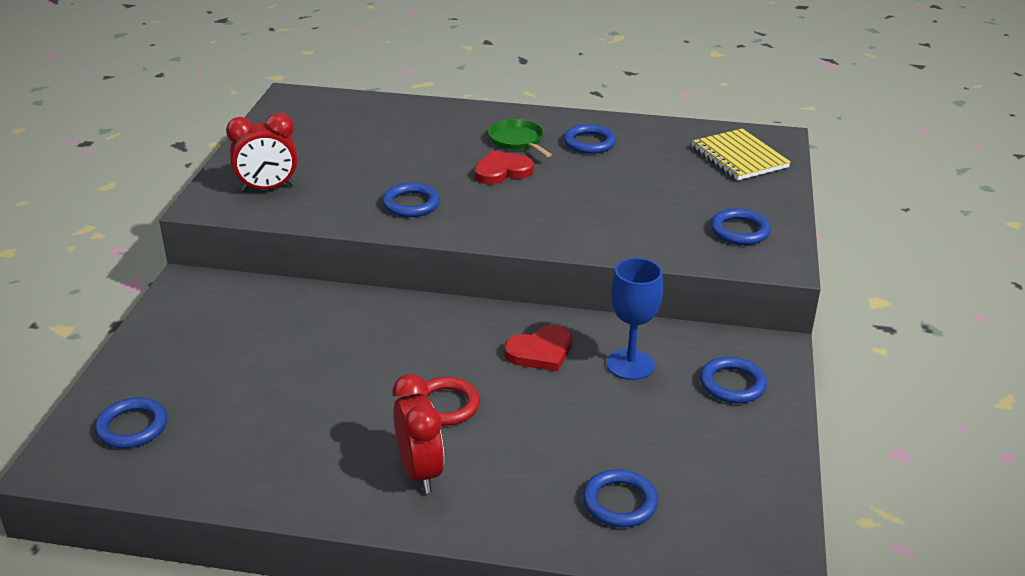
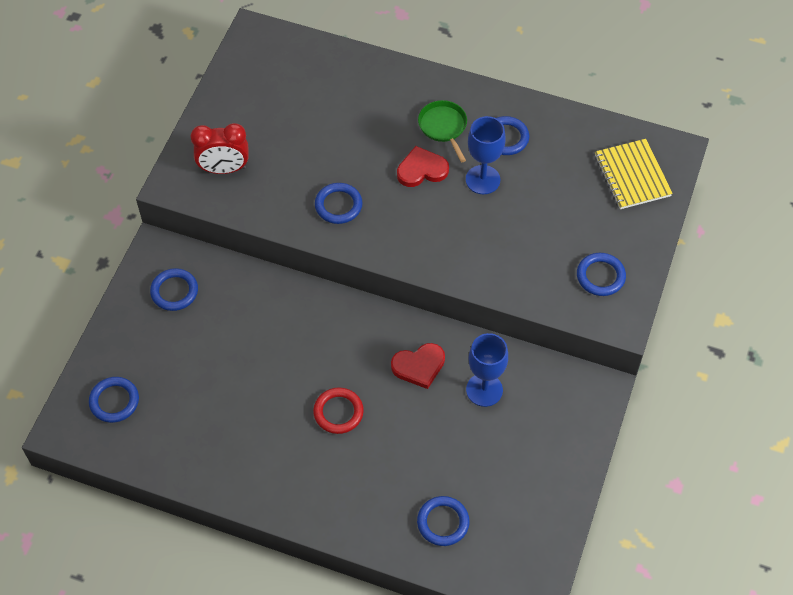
camera: 10 degrees right, 25 degrees up
(420, 472) = (310, 474): red clock -> none
(574, 172) = (482, 180): none -> blue goblet
(732, 384) = (556, 421): blue ring -> blue ring (174, 291)

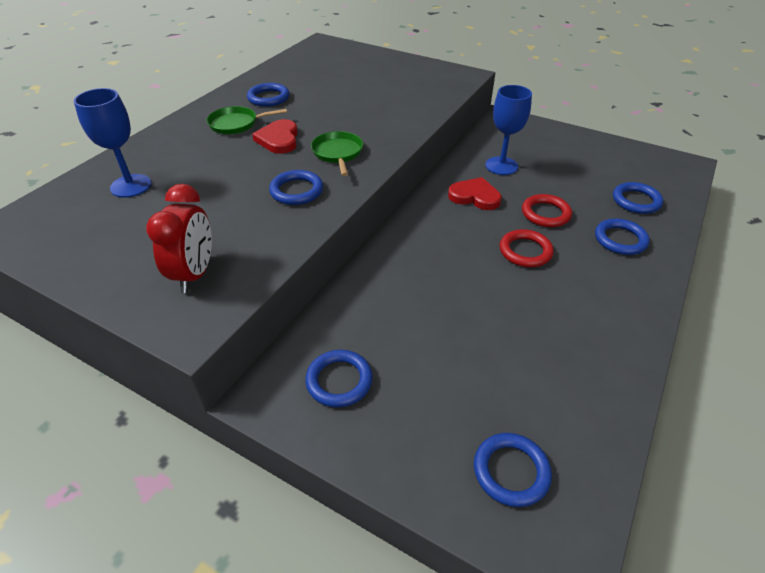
camera: 80 degrees left, 15 degrees down
(402, 432) = (545, 213): none -> red ring
(407, 223) = (338, 153): none -> green pan
(419, 366) = (475, 196): red heart -> red heart turned 60 degrees counterclockwise
(482, 180) = (307, 112): blue goblet -> blue goblet (131, 186)
(600, 276) = (423, 77): blue ring -> blue ring (620, 240)
(632, 176) = (335, 57): yellow notebook -> none

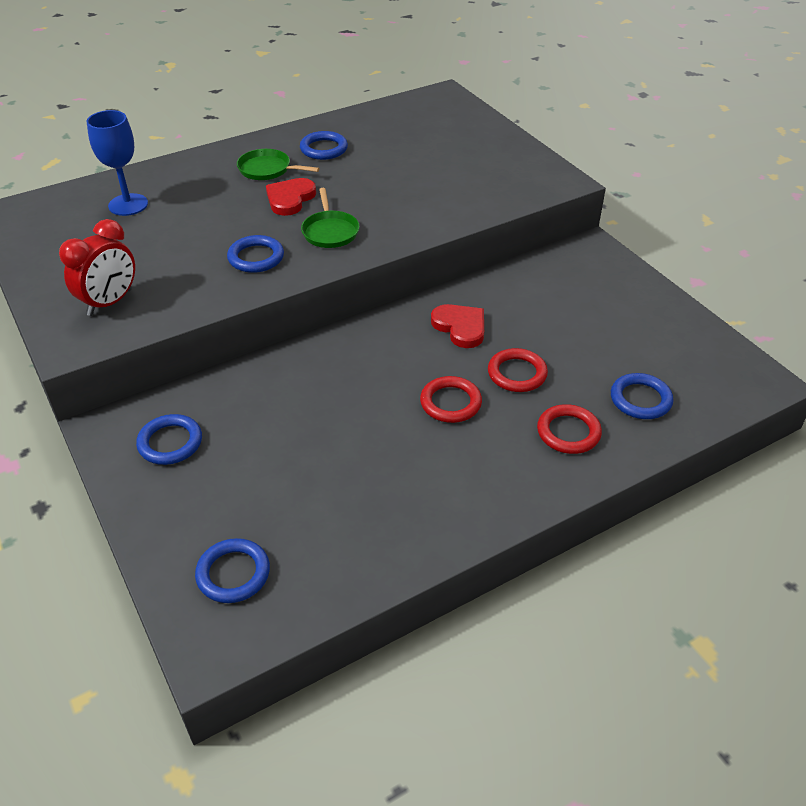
camera: 30 degrees right, 0 degrees up
(338, 153) = (330, 231): green pan -> green pan turned 150 degrees clockwise
(501, 166) = (527, 304): blue goblet -> none
(620, 240) = (568, 432): blue ring -> red ring

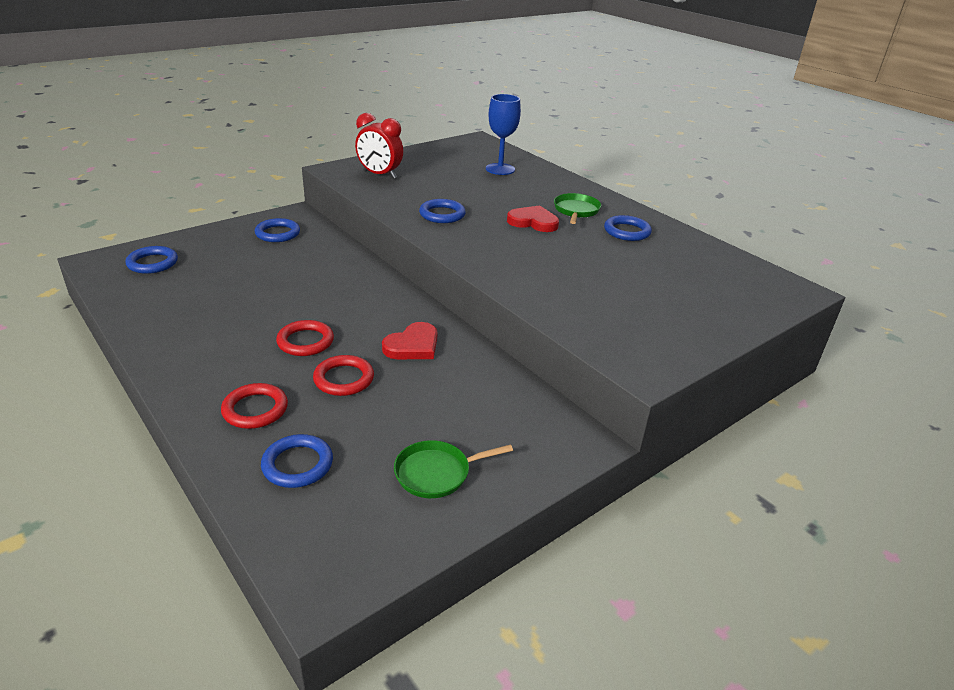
camera: 80 degrees right, 10 degrees down
(330, 231) = (488, 240): green pan -> green pan (436, 473)

